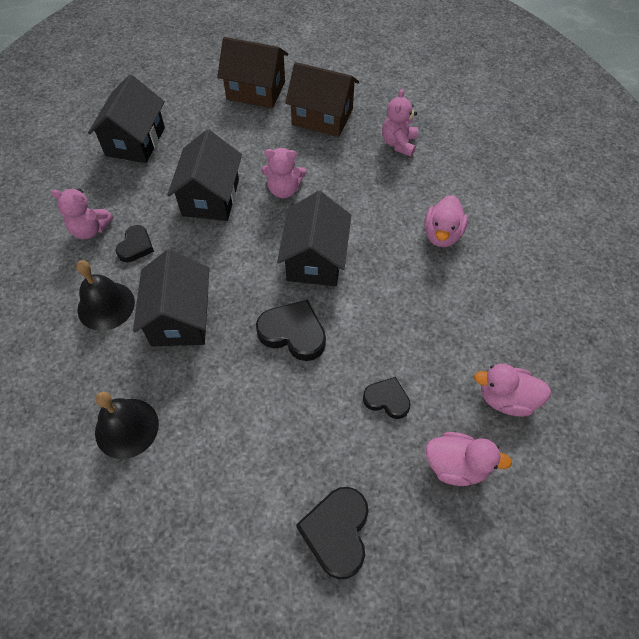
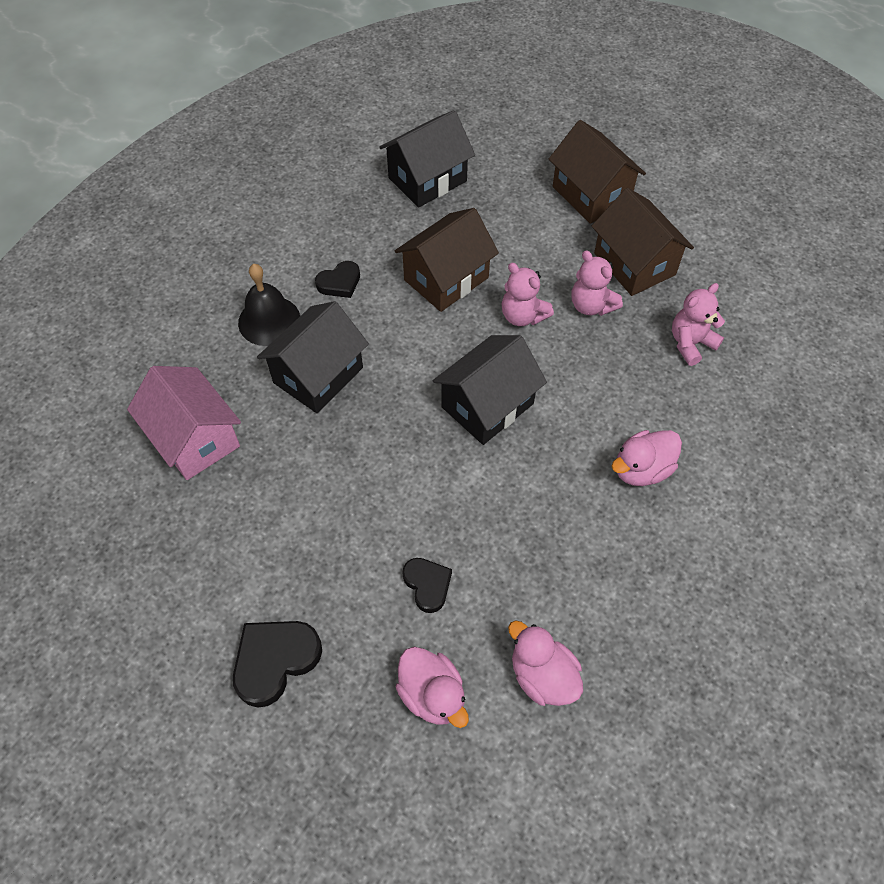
camera: 40 degrees right, 0 degrees up
(90, 229) = (316, 241): pink teddy bear -> pink teddy bear (591, 305)
(127, 428) = (194, 438): black bell -> pink house
(210, 197) = (446, 279): black house -> brown house
(293, 333) = (401, 460): black heart -> none

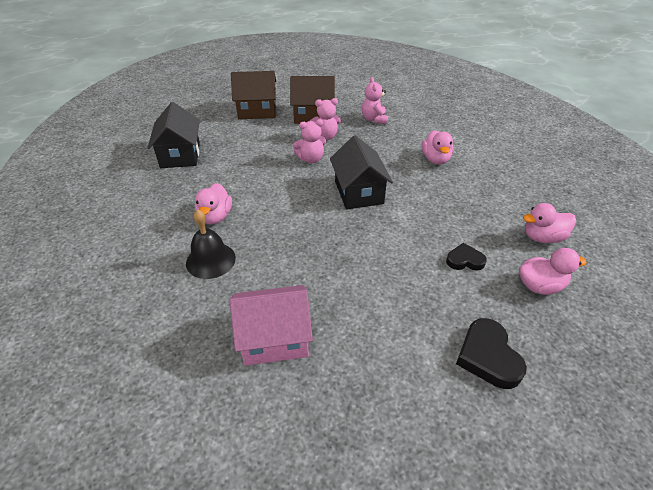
camera: 60 degrees left, 15 degrees down
(318, 375) = (277, 252): black house -> none
(339, 283) = (215, 216): black heart -> pink duck
(446, 279) = (258, 175): brown house -> none

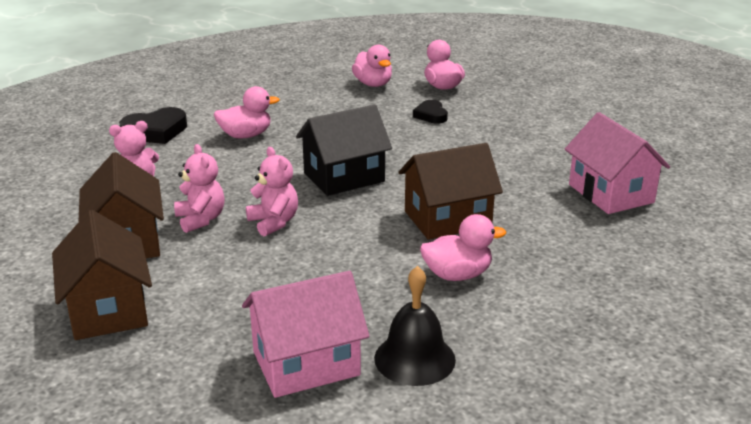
camera: 105 degrees left, 15 degrees down
(180, 155) = (306, 363): black house -> pink house
(210, 260) = (541, 256): black bell -> black bell (414, 358)
(281, 228) = (447, 219): none -> brown house
(488, 356) = (539, 105): black heart -> black heart (155, 131)

